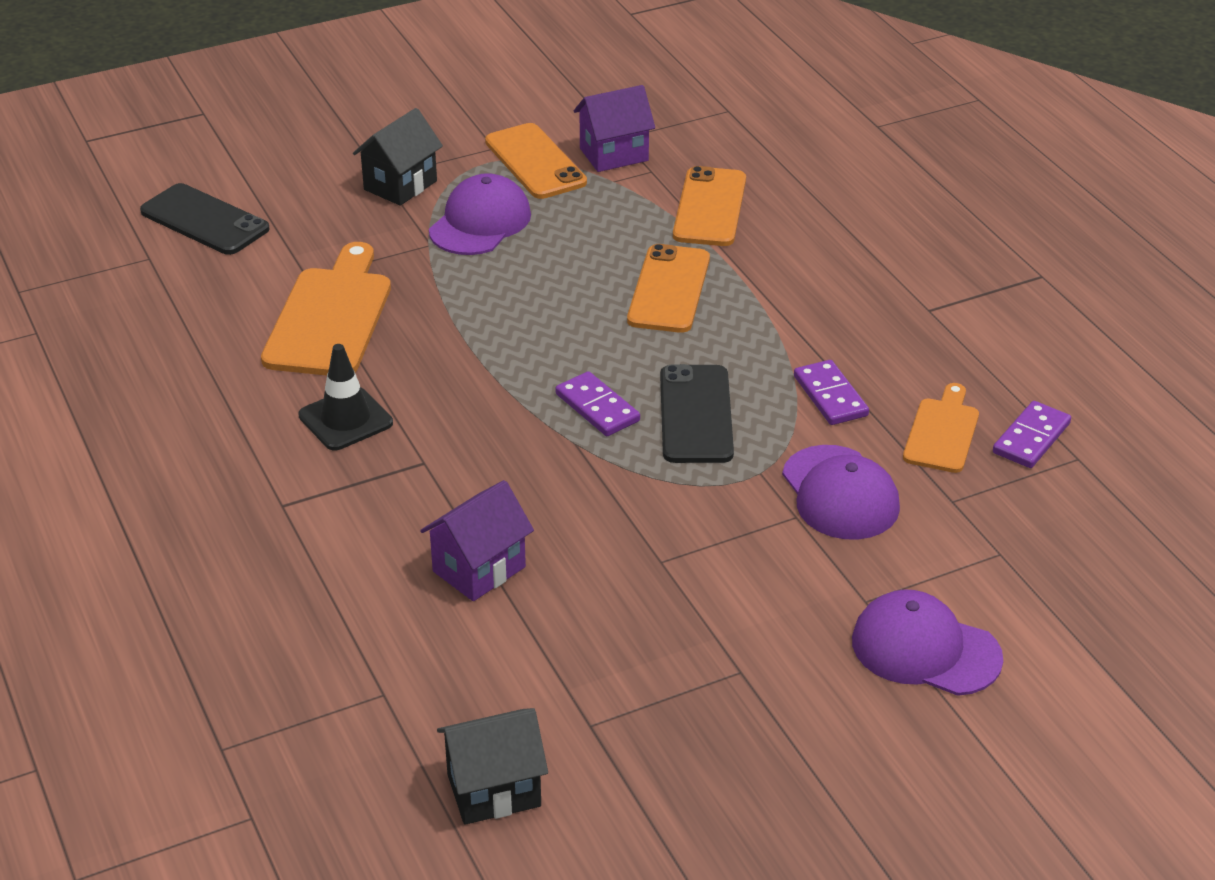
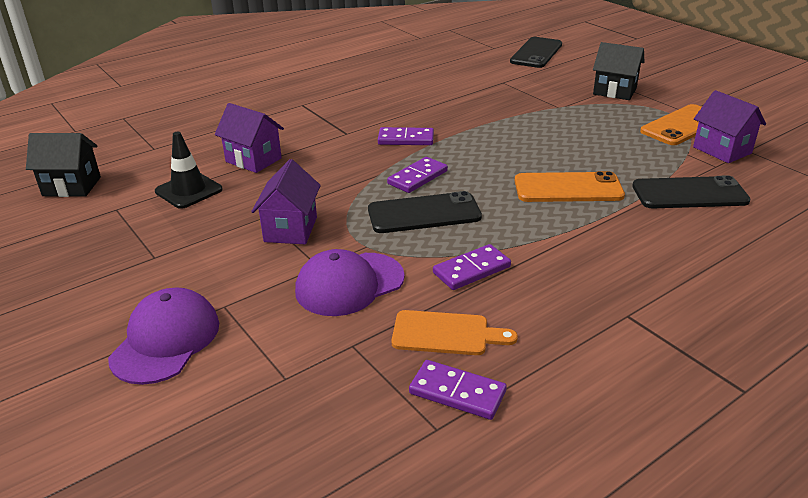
camera: 80 degrees right, 5 degrees down
(330, 317) = (468, 92): orange cutting board -> none
(345, 419) = (378, 109): black traffic cone -> black traffic cone (188, 190)
(472, 403) = (406, 139): none -> purple domino
(480, 222) = (595, 118): purple cap -> none
(494, 790) = (72, 186): black house -> black house turned 60 degrees counterclockwise
(703, 536) = (291, 229): none -> purple house
(710, 207) = (689, 194): orange phone -> black phone

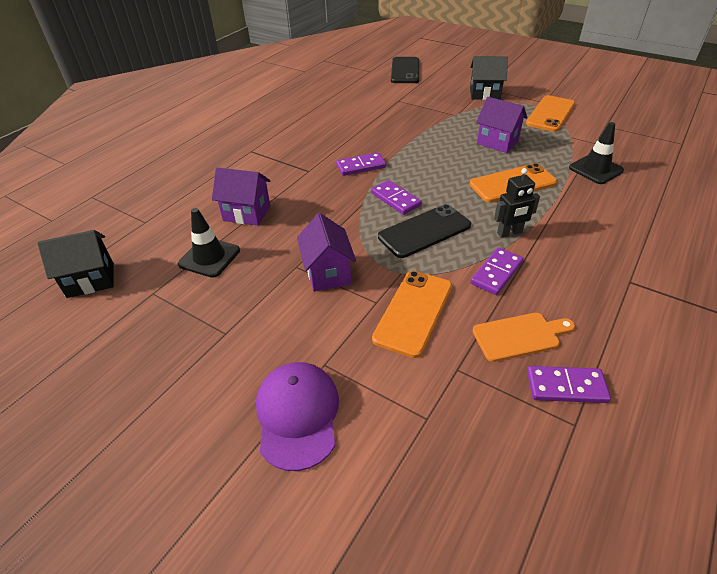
camera: 20 degrees left, 10 degrees up
(349, 284) = (413, 312): purple cap -> orange phone
(417, 177) = (395, 199): purple domino -> purple domino turned 60 degrees counterclockwise
(521, 236) = (509, 233): none -> black robot
(689, 194) = (595, 169): black phone -> black traffic cone
(722, 150) = (590, 129): purple house -> purple house (497, 142)

